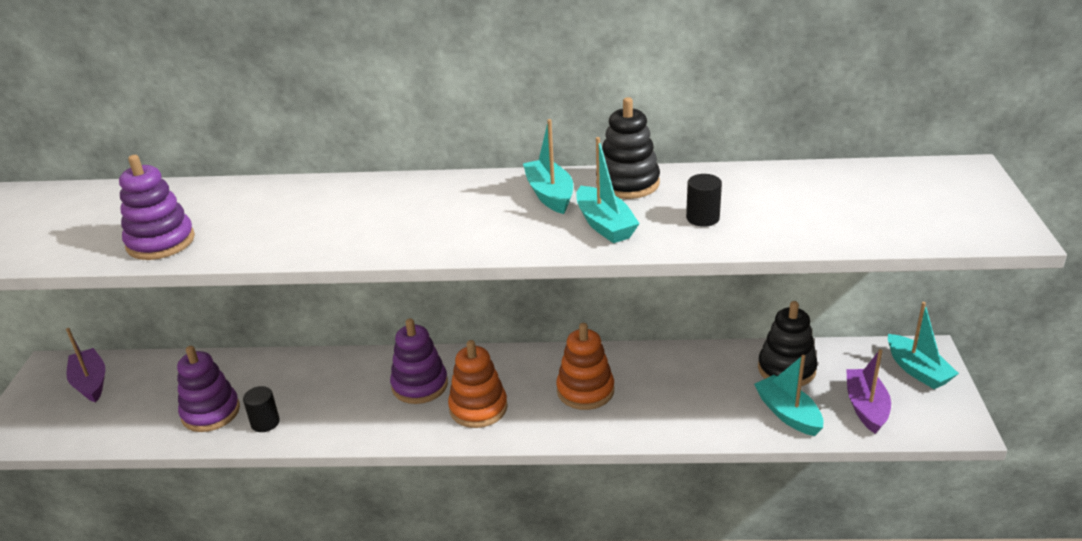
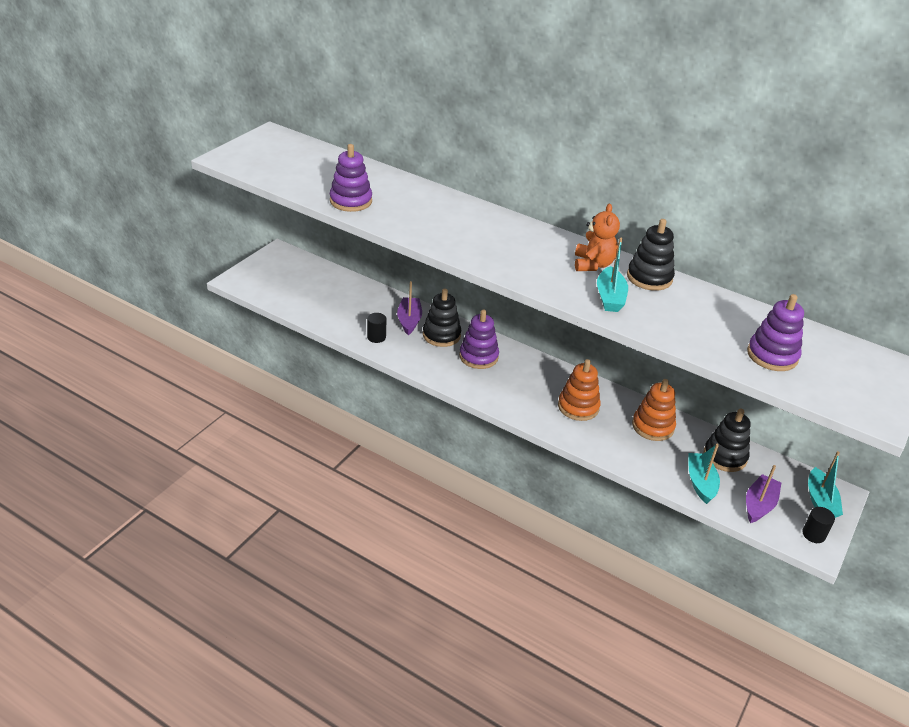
camera: 25 degrees right, 5 degrees up
(91, 382) = (296, 271): purple boat -> purple boat (409, 320)
(211, 412) = (350, 317): purple stacking toy -> purple stacking toy (772, 355)
(353, 379) = (441, 335): none -> black stacking toy
(478, 408) = (504, 386): orange stacking toy -> orange stacking toy (653, 426)
(550, 195) = (593, 264): turquoise boat -> orange teddy bear
(702, 218) = (676, 319): black cylinder -> black cylinder (813, 534)

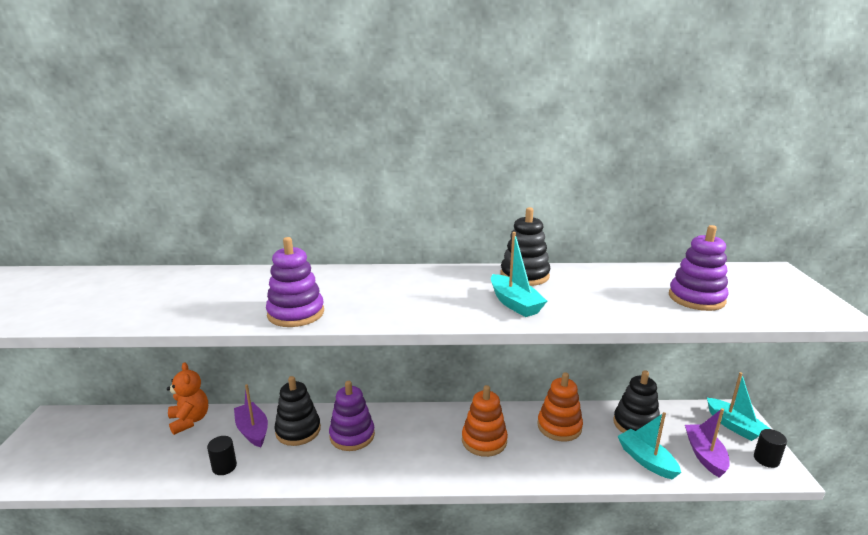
camera: 30 degrees left, 15 degrees down
(351, 201) = (148, 311): purple stacking toy -> purple stacking toy (296, 313)
(593, 264) = (466, 282): orange teddy bear -> orange teddy bear (189, 420)

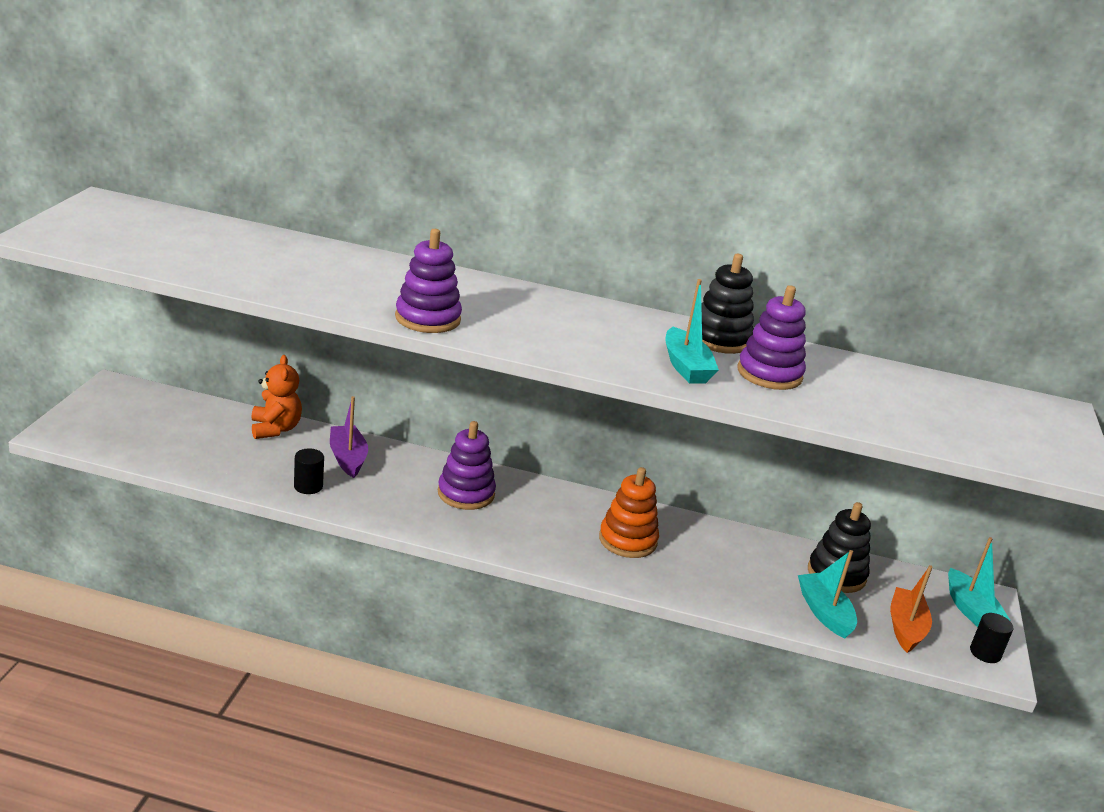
camera: 10 degrees right, 5 degrees up
(298, 430) = (402, 472): black stacking toy -> none
(559, 426) = (732, 551): orange stacking toy -> none
(696, 298) = (918, 413): purple stacking toy -> purple stacking toy (769, 374)
(705, 455) = (905, 628): purple boat -> orange boat

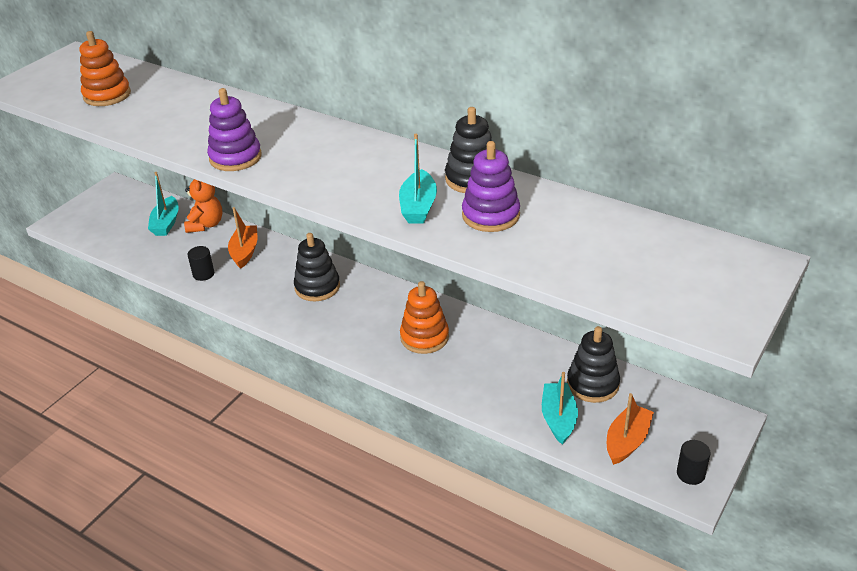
camera: 25 degrees right, 10 degrees up
(194, 249) = (107, 95): none -> orange stacking toy
(348, 458) = (245, 252): purple boat -> orange boat
(466, 493) = (317, 287): purple stacking toy -> black stacking toy
(970, 610) = (703, 431): turquoise boat -> turquoise boat (166, 223)

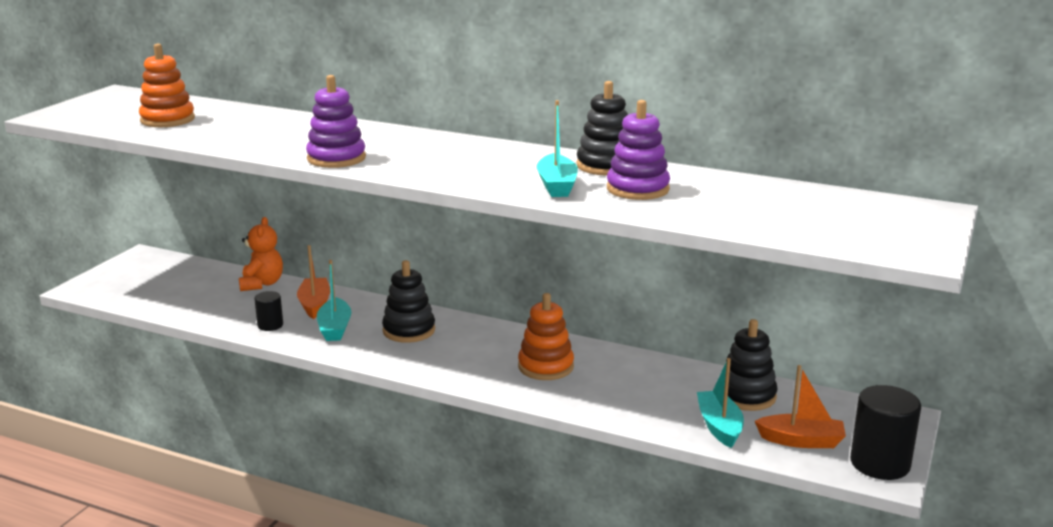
camera: 10 degrees left, 15 degrees down
(166, 223) = (213, 284): turquoise boat -> turquoise boat (335, 328)
(627, 441) = (801, 441): orange boat -> orange boat turned 75 degrees clockwise
(690, 474) = (880, 463): black cylinder -> black cylinder, size x1.85

